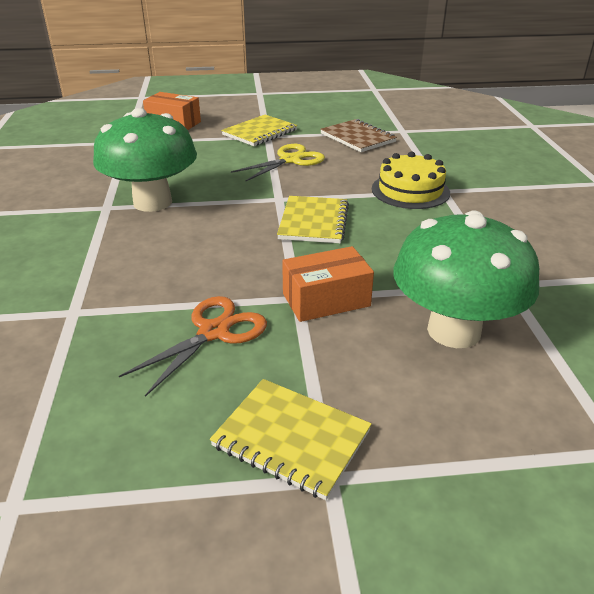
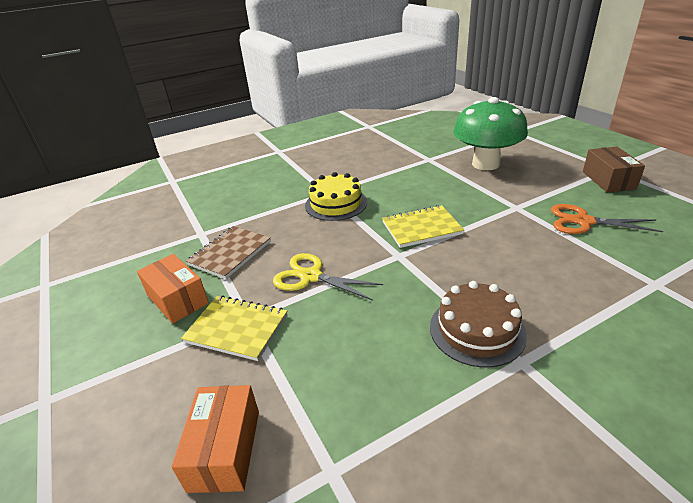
camera: 110 degrees left, 0 degrees up
(152, 202) = (477, 330): green mushroom -> brown cake
(291, 439) = (608, 180): yellow notebook -> brown box
(326, 300) = (506, 198): orange box -> orange box (177, 299)

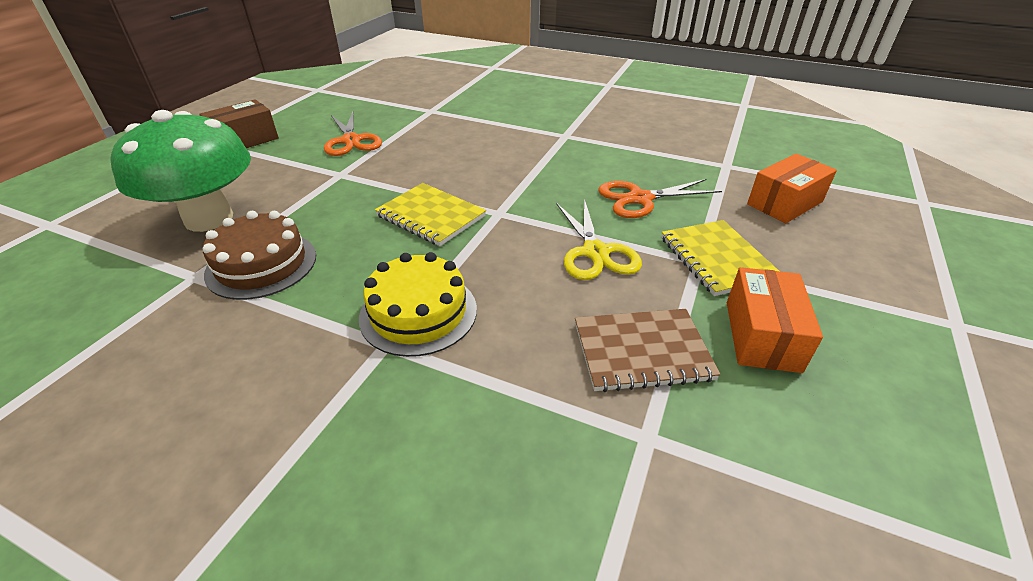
camera: 130 degrees left, 5 degrees up
(344, 339) = (640, 199): none -> orange scissors
(477, 330) = (555, 153): brown cake -> brown cake (261, 264)

